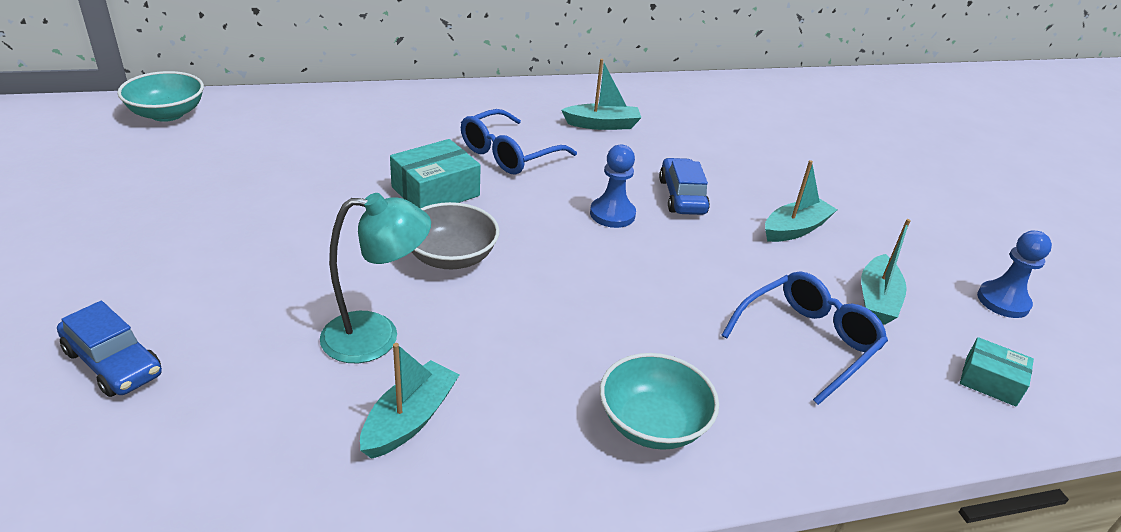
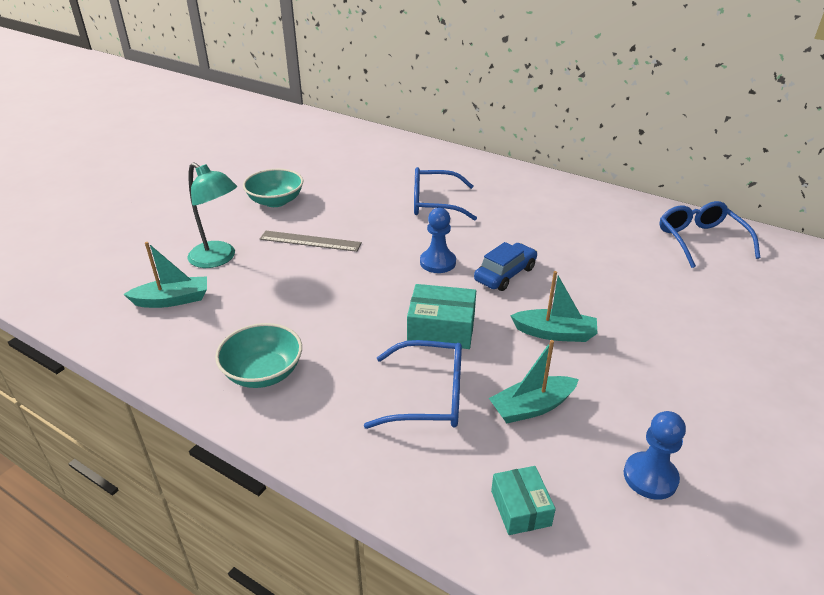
camera: 50 degrees right, 0 degrees up
(113, 363) = (121, 217): blue car -> none
(167, 114) = (299, 121): turquoise bowl -> turquoise bowl (275, 201)
(435, 191) = (359, 206): turquoise box -> turquoise box (441, 328)
(451, 257) = (310, 241): grey bowl -> grey ruler
(602, 125) = (529, 210): turquoise boat -> none
(759, 99) = (701, 241): none -> blue glasses

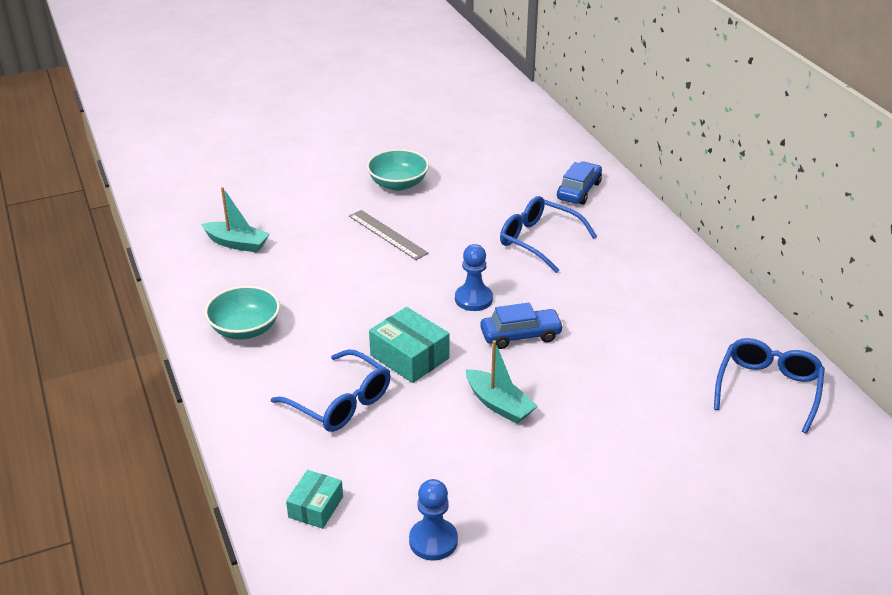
camera: 35 degrees right, 0 degrees up
(218, 259) = (301, 221): turquoise lamp -> none
(421, 162) = (579, 191): none -> blue car
(532, 407) = (407, 449): turquoise boat -> none

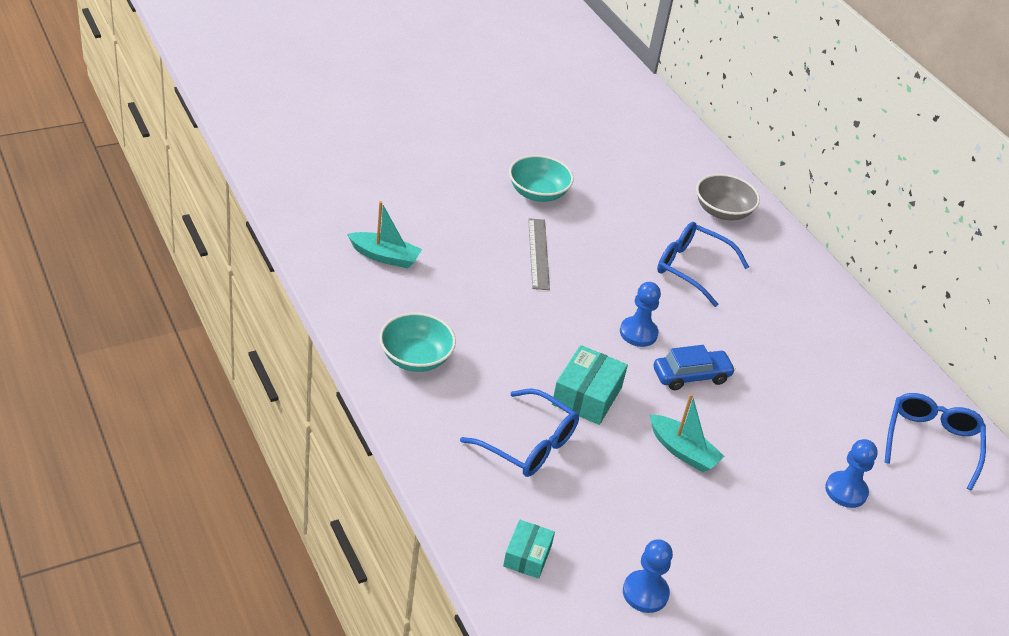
camera: 10 degrees left, 5 degrees up
(387, 234) = (538, 253): grey ruler -> grey ruler turned 45 degrees clockwise
(409, 357) = (587, 396): turquoise box -> turquoise box turned 75 degrees clockwise
(579, 191) = (722, 211): blue car -> grey bowl
(668, 437) = (846, 491): none -> blue pawn

